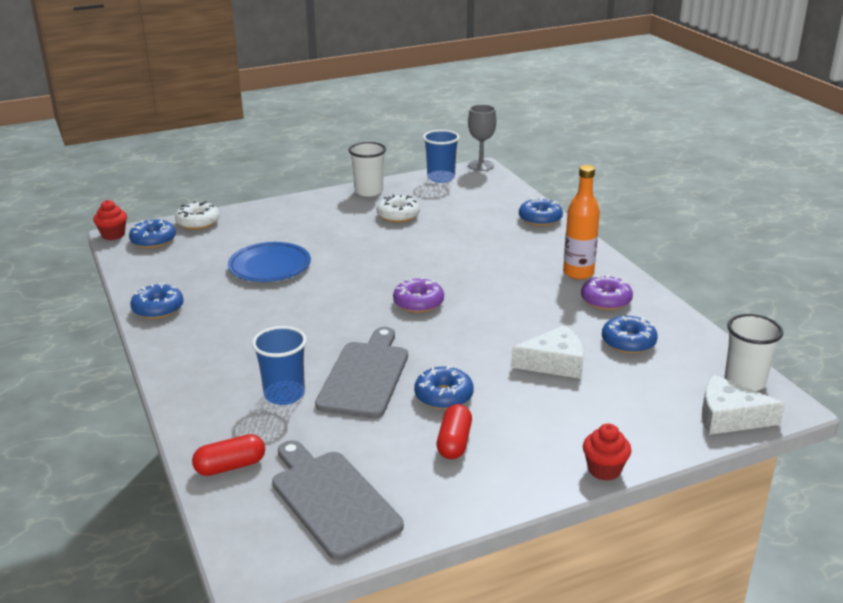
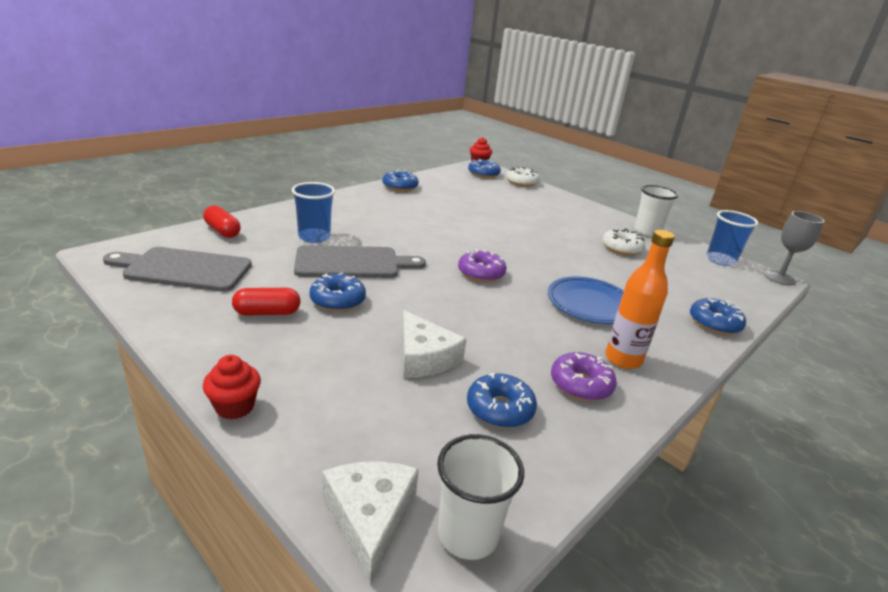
camera: 65 degrees right, 0 degrees up
(269, 266) = (485, 211): blue plate -> blue plate (590, 304)
(332, 500) = (183, 269): grey cutting board -> grey cutting board turned 120 degrees counterclockwise

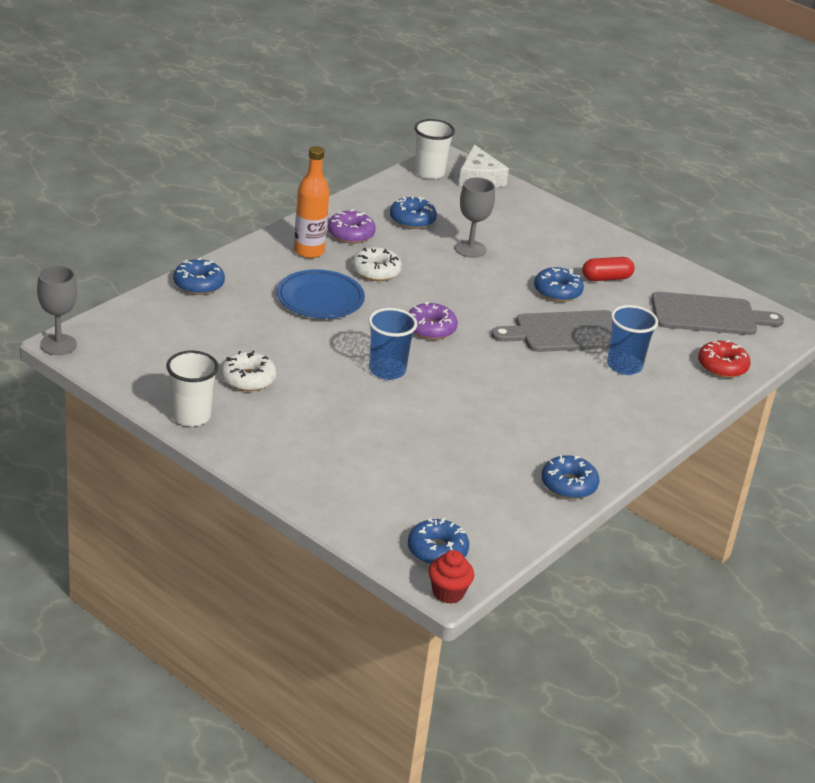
camera: 175 degrees right, 5 degrees up
(222, 231) = (722, 366): red capsule -> red donut
(235, 407) = (579, 219): red cupcake -> none
(424, 357) = (470, 249): white cheese -> grey goblet
(521, 182) = (366, 531): white donut -> white donut (376, 271)
(720, 260) = (116, 369): blue cup -> blue cup (387, 370)

